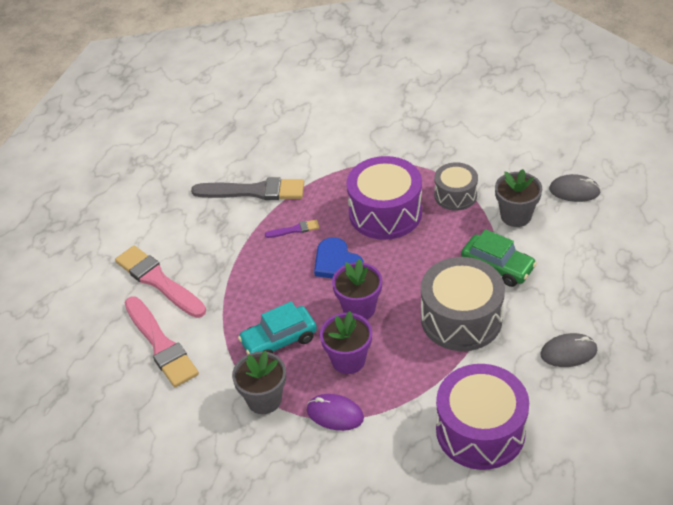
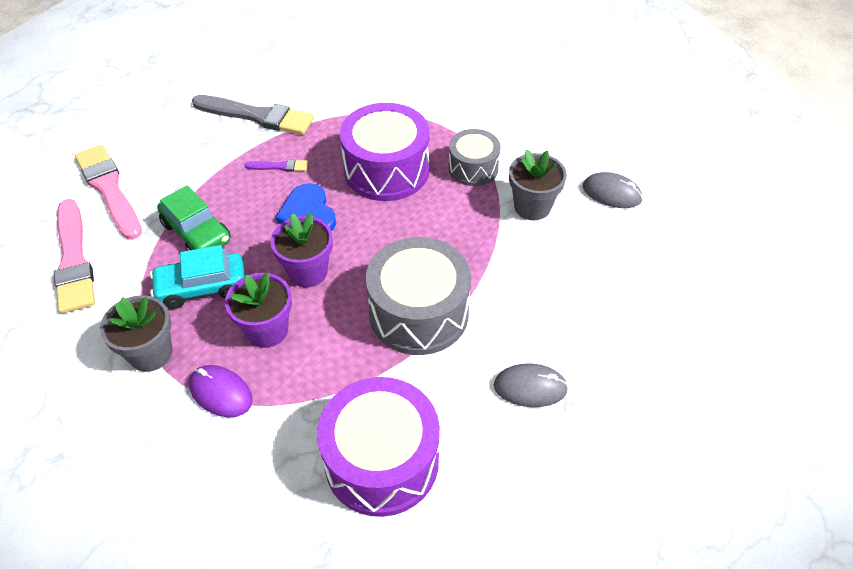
camera: 10 degrees right, 5 degrees up
(497, 267) = (487, 261): green car -> green car (197, 233)

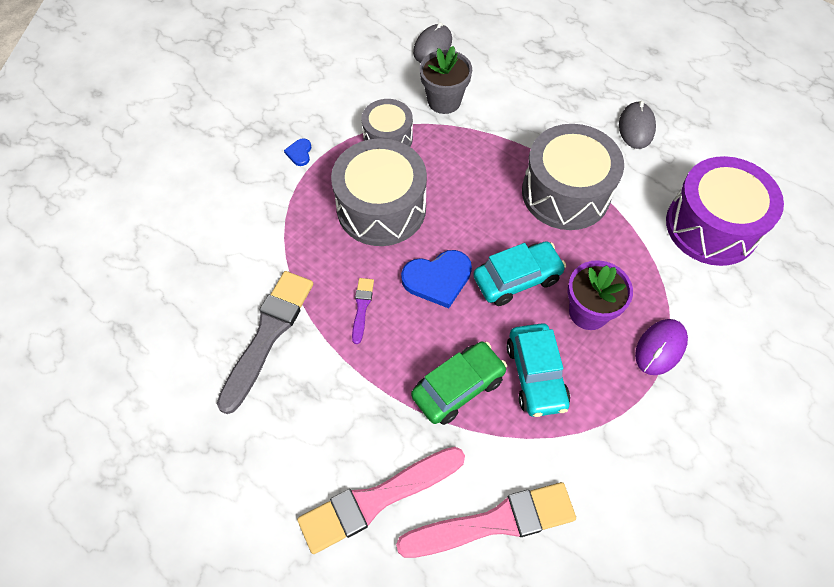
camera: 85 degrees left, 10 degrees up
(151, 353) = (620, 416): grey flower pot -> none
(308, 272) = (517, 279): purple flower pot -> turquoise car
(386, 170) = (381, 208): purple drum -> grey drum
(444, 112) = (299, 153): none -> blue heart

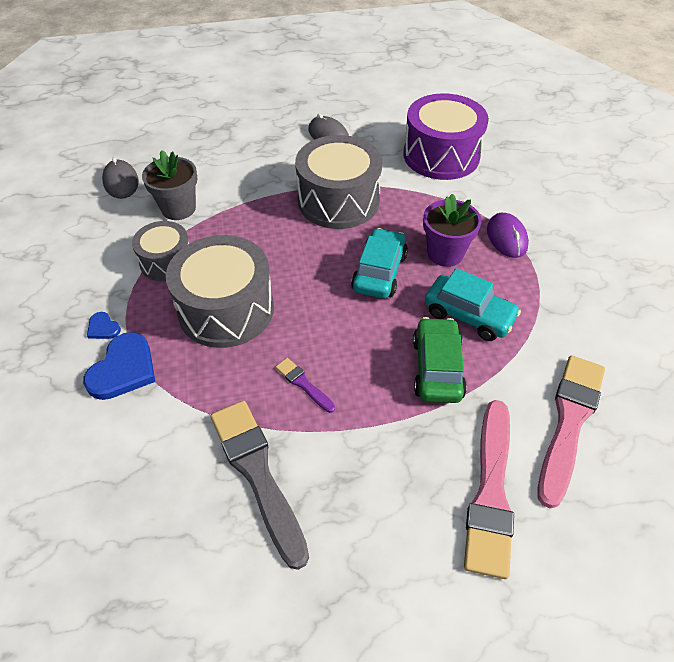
camera: 50 degrees left, 10 degrees down
(438, 279) = (330, 317): blue heart -> blue heart (123, 369)

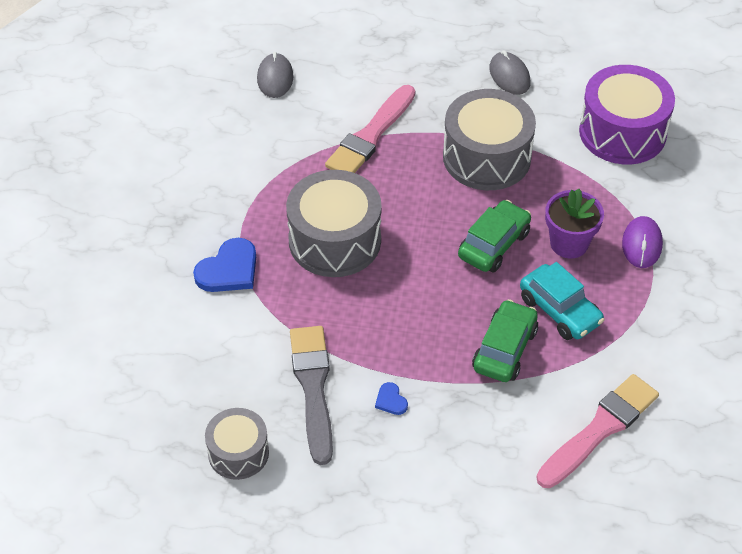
camera: 20 degrees right, 0 degrees up
(103, 328) = (221, 227): blue heart -> blue heart (391, 400)
(166, 262) = (295, 178): grey drum -> grey drum (238, 453)
(178, 208) = (323, 123): grey flower pot -> none
(303, 384) = (379, 328): purple brush -> none
(379, 272) = (494, 244): turquoise car -> green car
(490, 492) = (499, 460): pink brush -> pink brush (370, 135)

